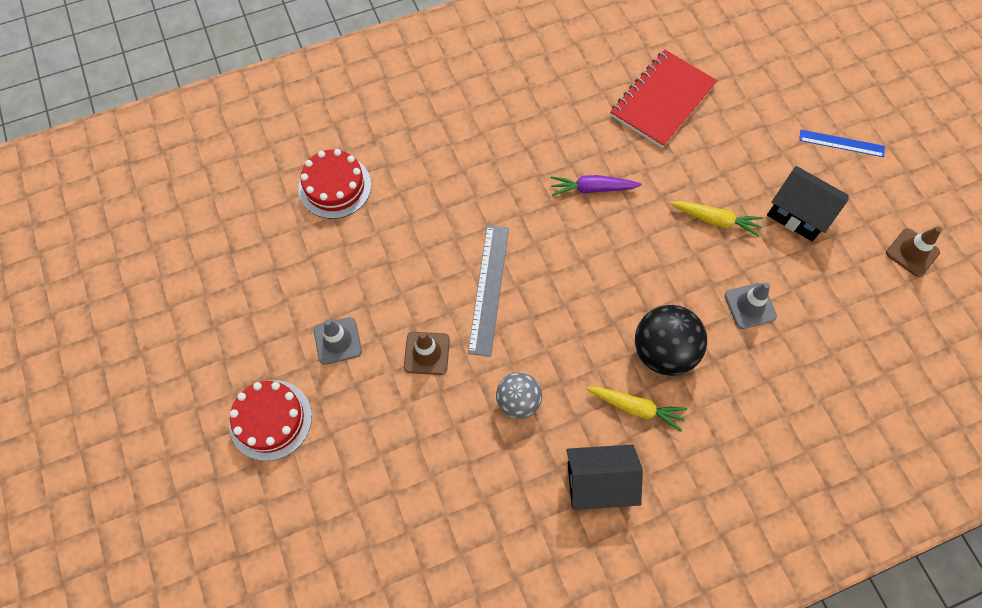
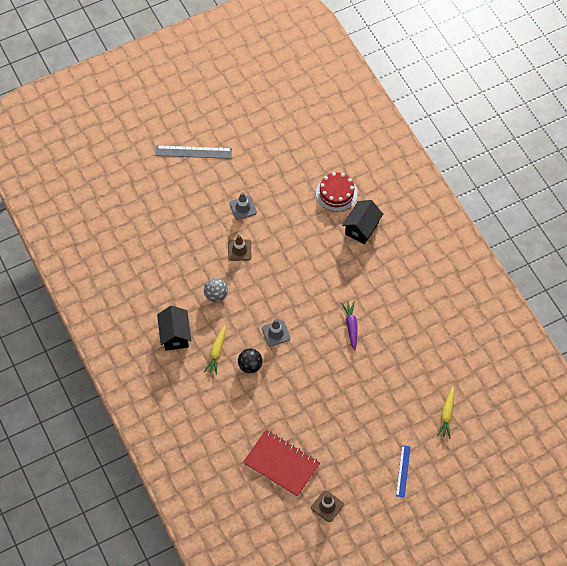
camera: 85 degrees right, 5 degrees down
(270, 420) = (198, 184): red cake -> none
(489, 289) = (280, 276): grey ruler -> grey ruler (193, 152)
(662, 100) = (421, 365): red notebook -> red notebook (281, 464)
(663, 351) = (250, 366): black ball -> black ball, size x0.65
(715, 220) = (337, 394): yellow carrot -> yellow carrot (446, 415)
(750, 306) = (282, 412): grey traffic cone -> grey traffic cone (276, 333)
(798, 214) = (347, 441): black house -> black house (361, 228)

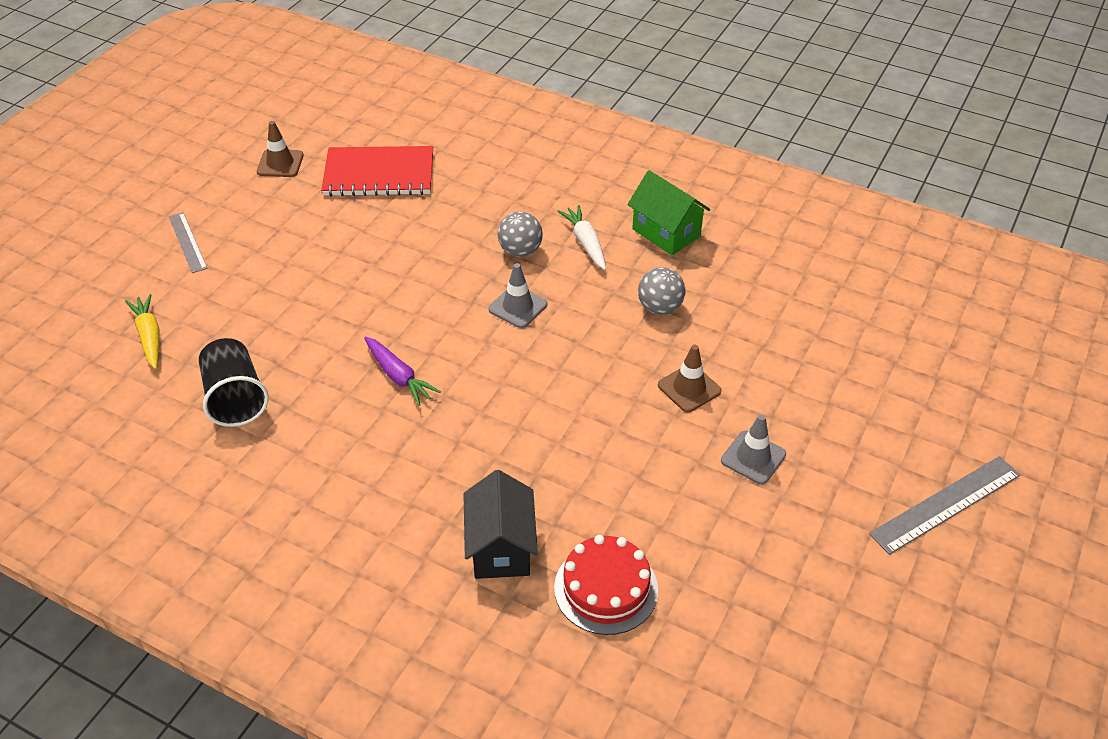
camera: 145 degrees right, 15 degrees down
(175, 335) = (666, 233): black house -> green house
(216, 352) = (585, 243): yellow carrot -> white carrot
(250, 366) = (520, 251): black ball -> grey ball
(403, 471) = (187, 242): blue ruler -> grey ruler
(424, 356) = (235, 398): none -> black cup

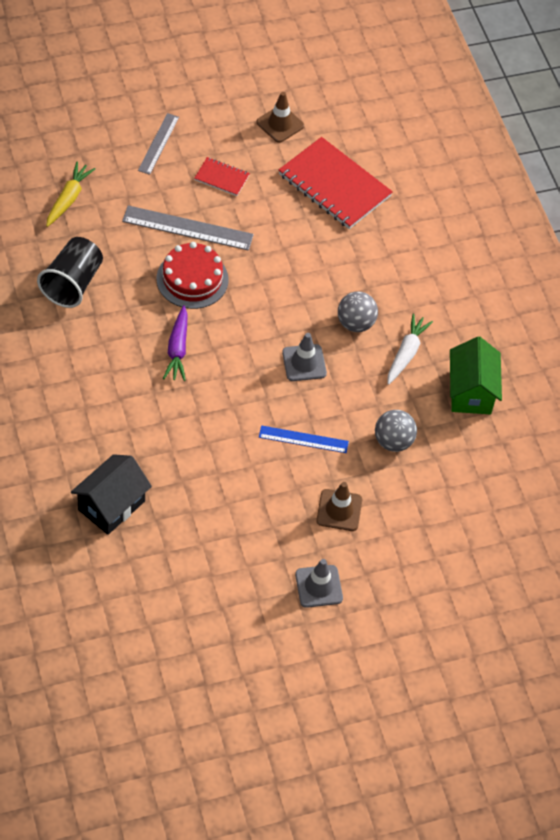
camera: 40 degrees right, 10 degrees up
(276, 229) = (222, 178): none -> red notebook
(591, 360) = (303, 439): none -> blue ruler
(606, 588) = (138, 580): red cake -> red cake (192, 279)
(945, 504) = (395, 719): grey ruler -> grey ruler (187, 228)

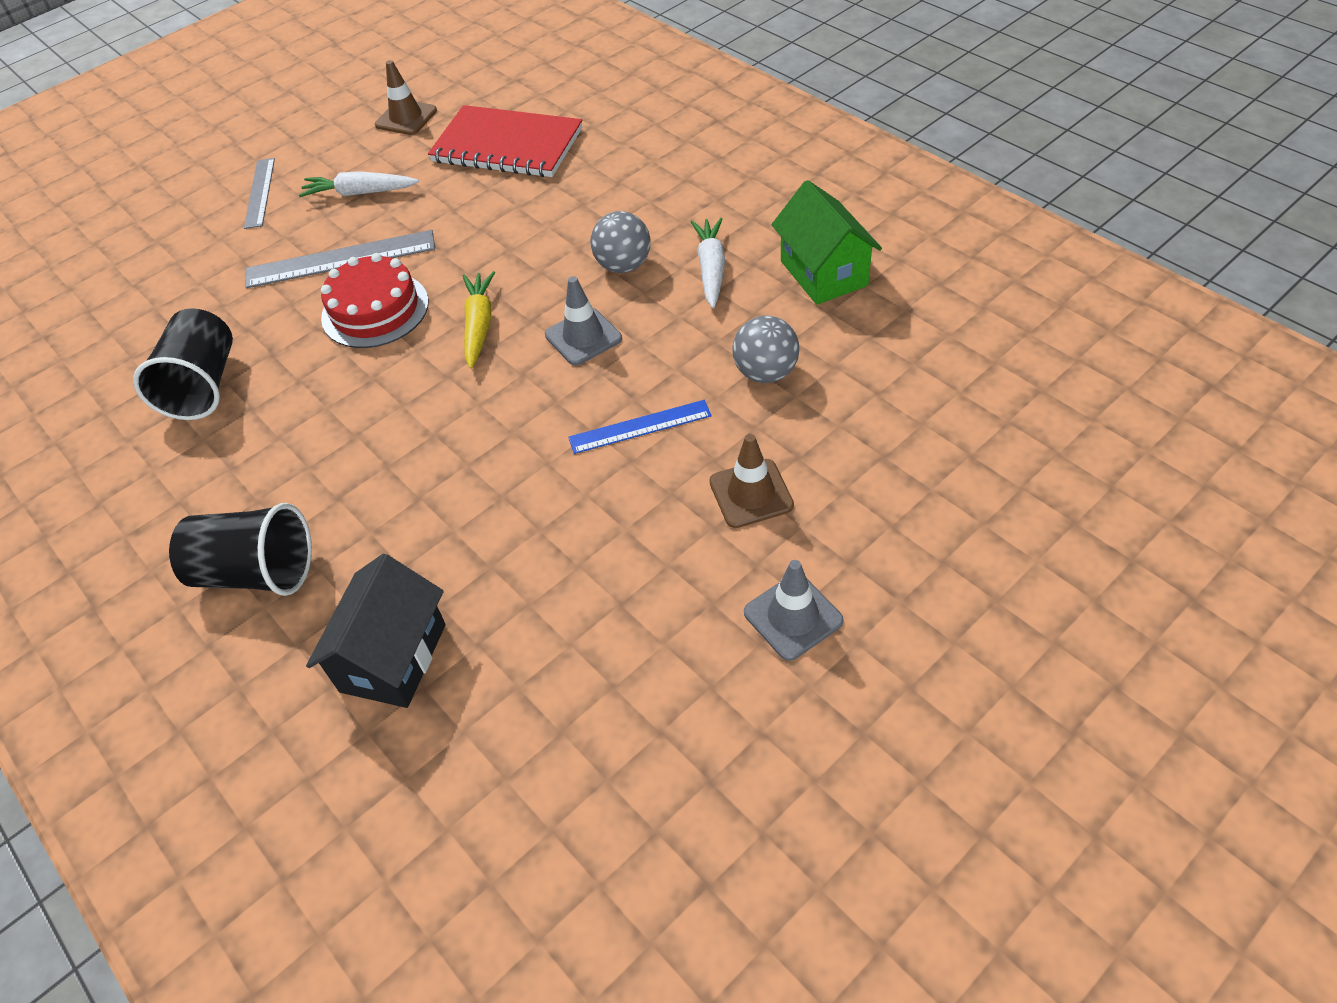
camera: 15 degrees left, 5 degrees down
(61, 422) = (256, 572): none -> black cup
(68, 199) = (159, 294): yellow carrot -> yellow carrot (479, 325)
(177, 349) = (395, 397): purple carrot -> none
(222, 178) = (360, 193): red notebook -> white carrot

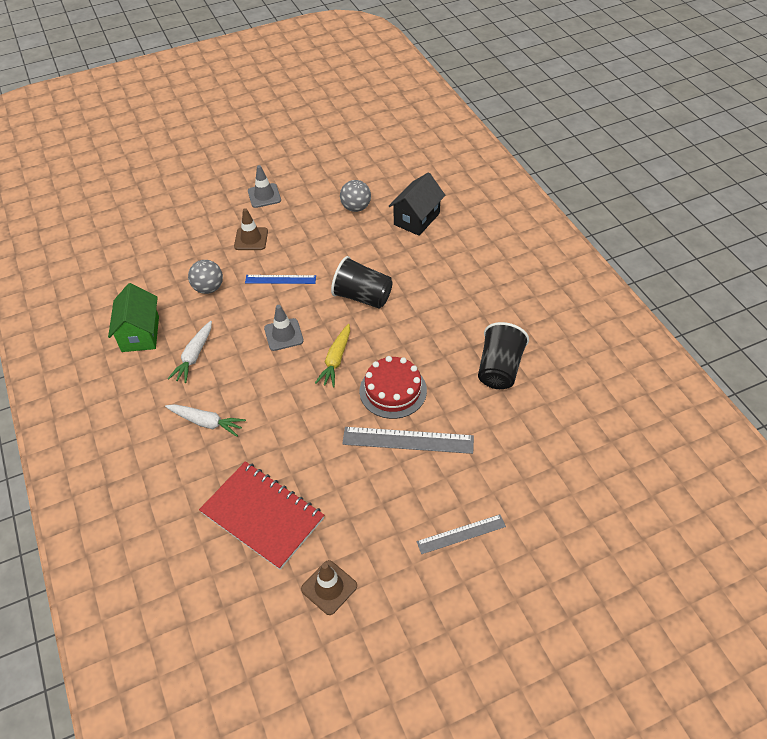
camera: 165 degrees left, 0 degrees up
(256, 572) = (471, 263): black cup -> black cup (362, 297)
(259, 192) = (461, 534): grey ruler -> grey ruler turned 60 degrees clockwise
(360, 193) = (384, 503): white carrot -> white carrot (206, 422)
(623, 265) = (239, 375): grey ball -> grey ball (356, 208)

